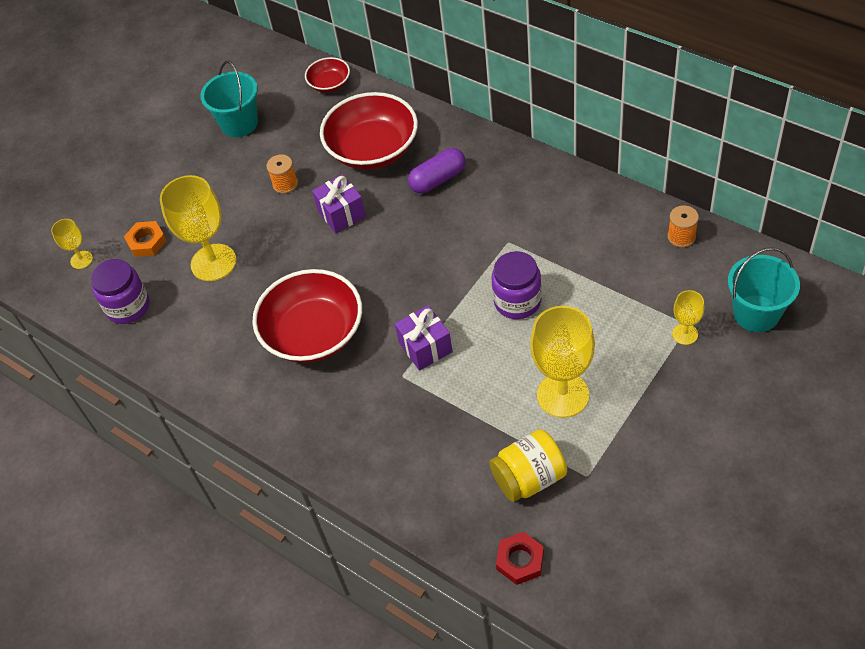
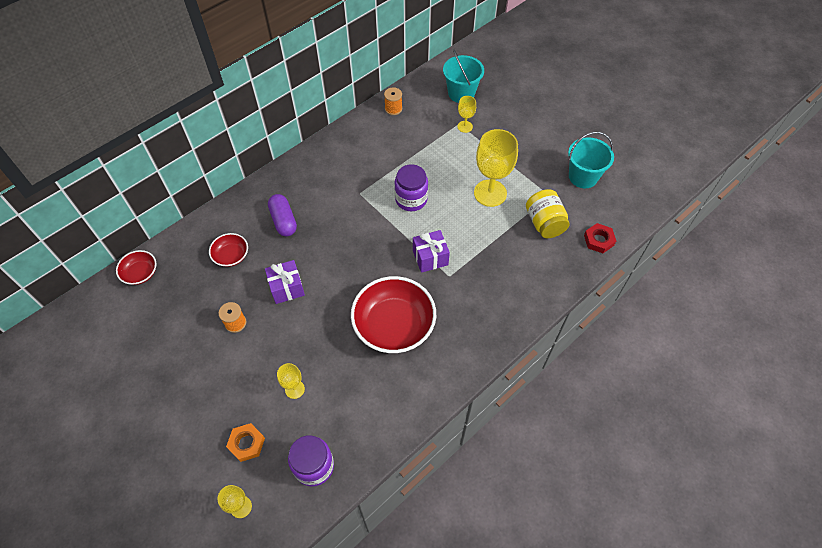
camera: 85 degrees left, 5 degrees up
(213, 262) = (294, 389): yellow goblet -> yellow goblet, size x0.50
(239, 123) = (145, 349): turquoise bucket -> turquoise bucket (583, 177)
(373, 149) = (231, 256): red bowl -> red bowl, size x0.49

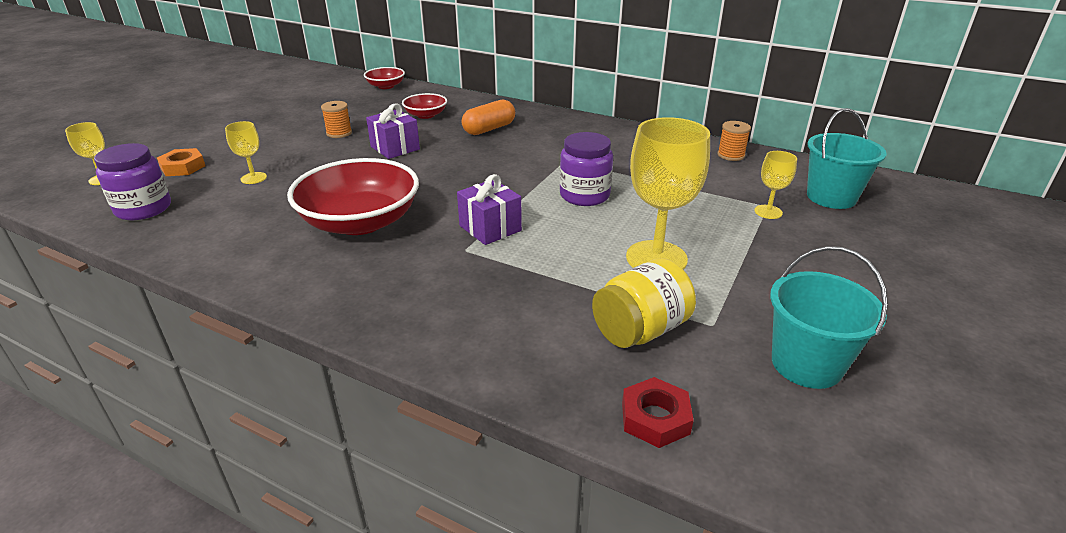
camera: 70 degrees right, 25 degrees down
(283, 221) = (489, 129): purple capsule -> orange capsule

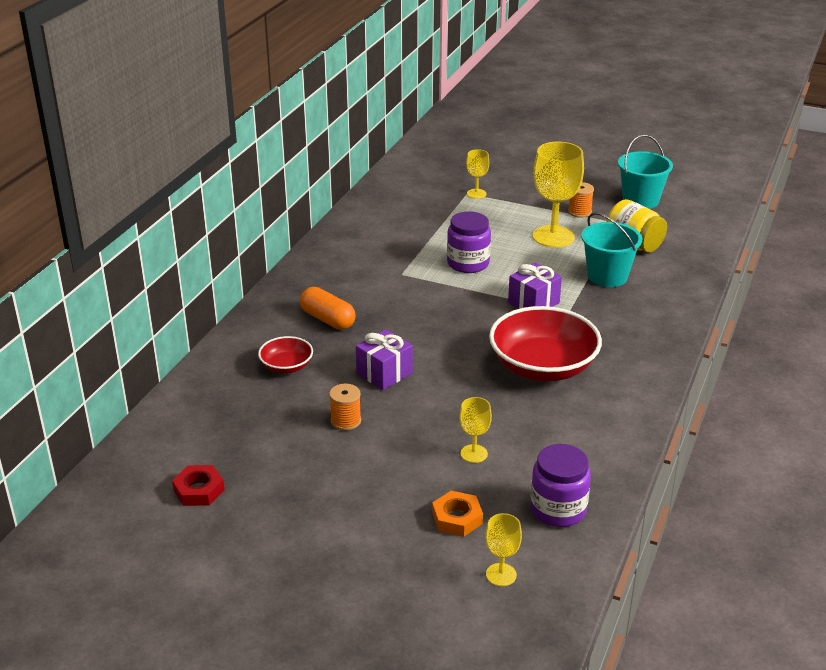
camera: 95 degrees left, 0 degrees up
(386, 86) = (175, 415): red bowl -> none
(655, 418) = (702, 242): red nut -> red nut (199, 490)
(731, 155) = (379, 199): orange spool -> orange spool (579, 212)
(831, 197) = (448, 170): turquoise bucket -> turquoise bucket (607, 276)

